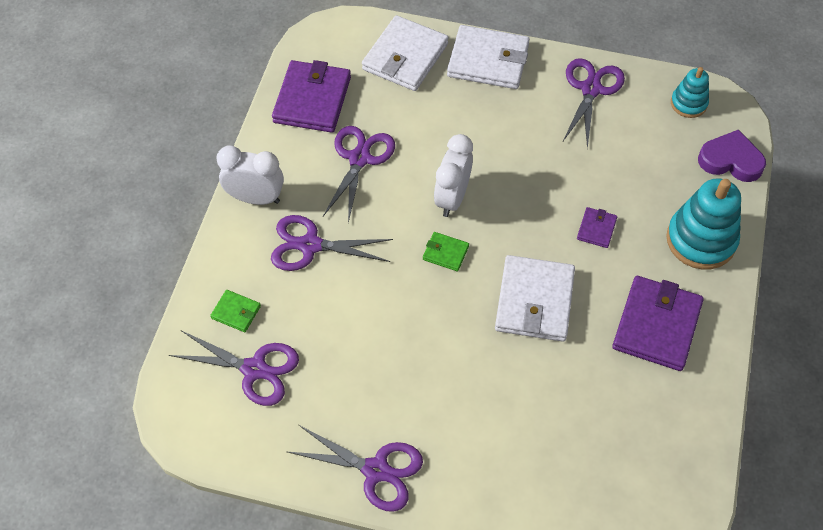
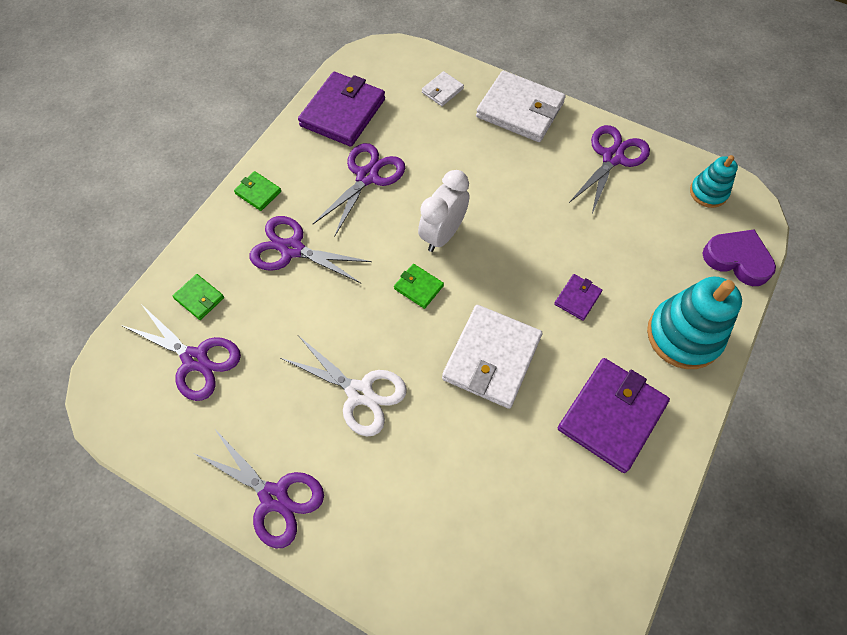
camera: 15 degrees right, 5 degrees up
(255, 198) = (258, 192): white clock -> green wallet
(405, 57) = (442, 90): white wallet -> white wallet, size x0.47
(423, 361) = (360, 393): none -> white scissors

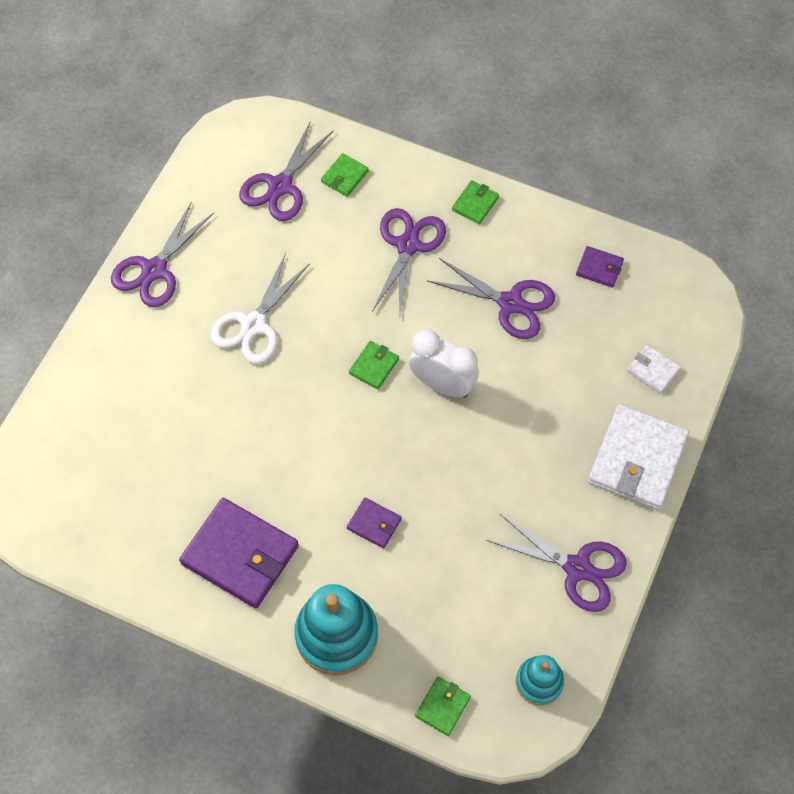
camera: 85 degrees right, 0 degrees up
(343, 112) = (599, 268): purple wallet -> purple wallet, size x0.47
(491, 358) = (297, 440): white wallet -> none
(737, 259) = (442, 706): purple heart -> green wallet

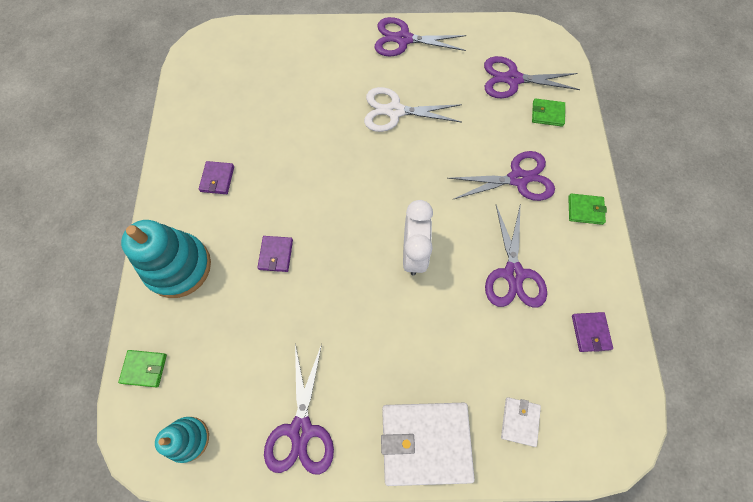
camera: 65 degrees right, 5 degrees up
(240, 554) = (217, 179): purple wallet -> purple wallet, size x0.47
(374, 366) = (404, 199): green wallet -> none

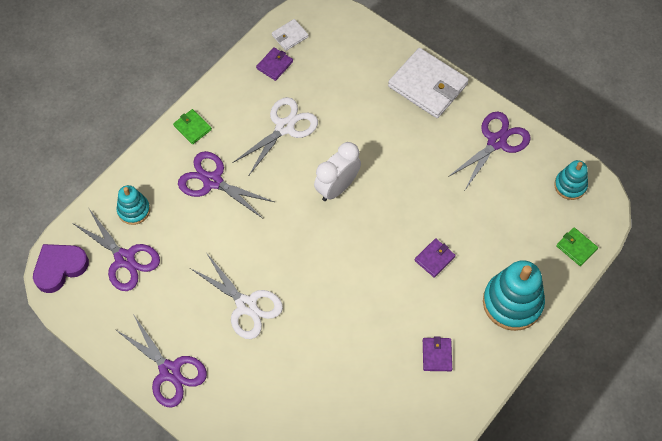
camera: 140 degrees left, 5 degrees down
(217, 179) = (437, 355): purple wallet -> purple wallet turned 45 degrees counterclockwise
(513, 274) = (284, 127): purple scissors -> white scissors
(519, 421) = (364, 57): white wallet -> white wallet (290, 36)
(546, 44) = (60, 268): none -> purple heart
(547, 114) = (134, 210): green wallet -> turquoise stacking toy

